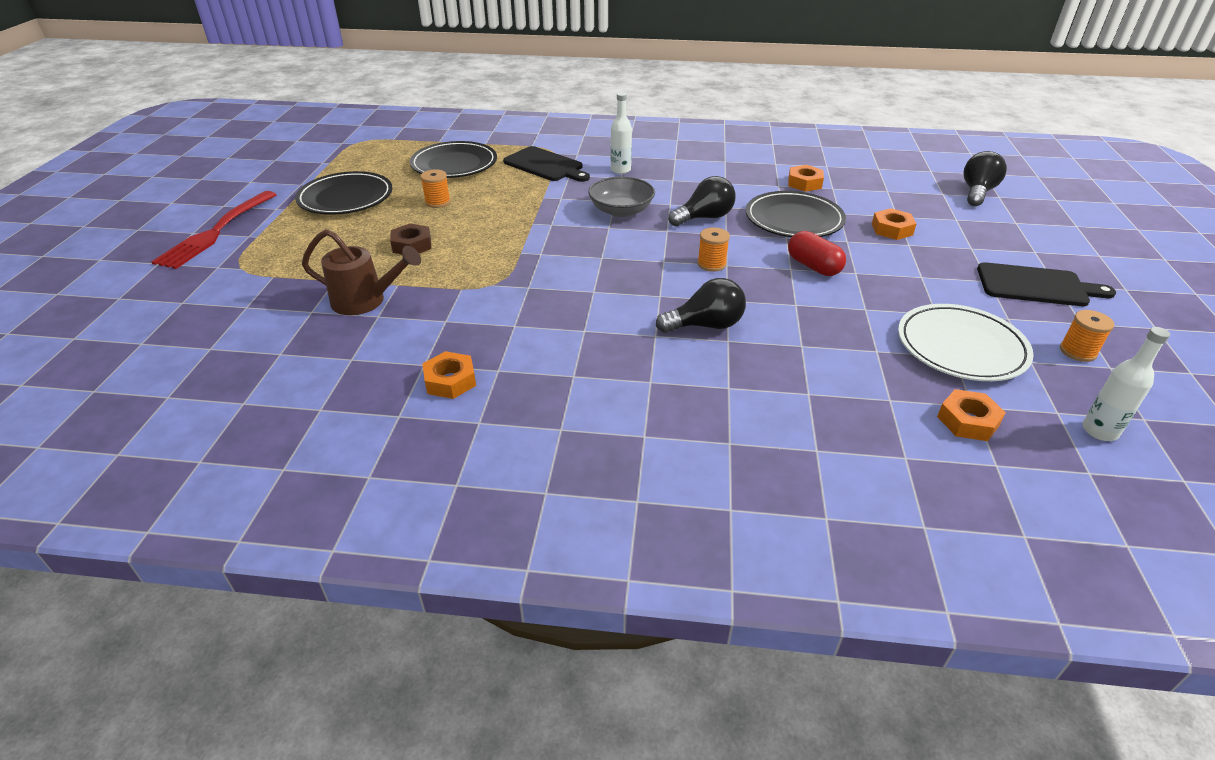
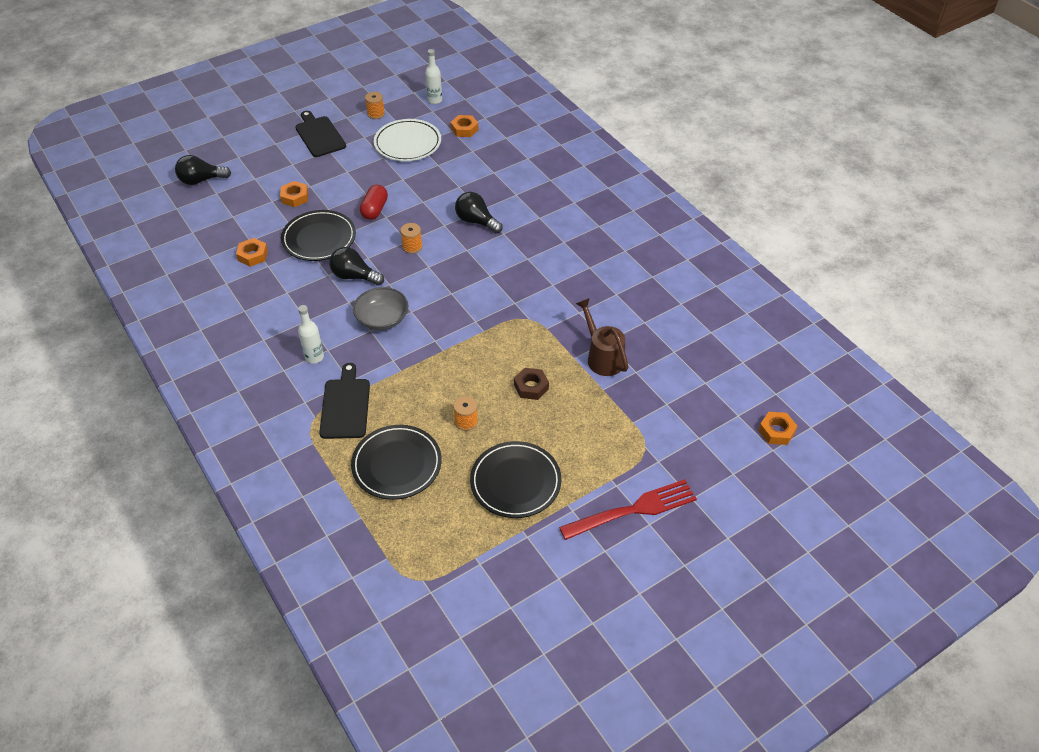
camera: 130 degrees left, 10 degrees up
(450, 381) = (614, 277): orange nut -> orange nut (776, 431)

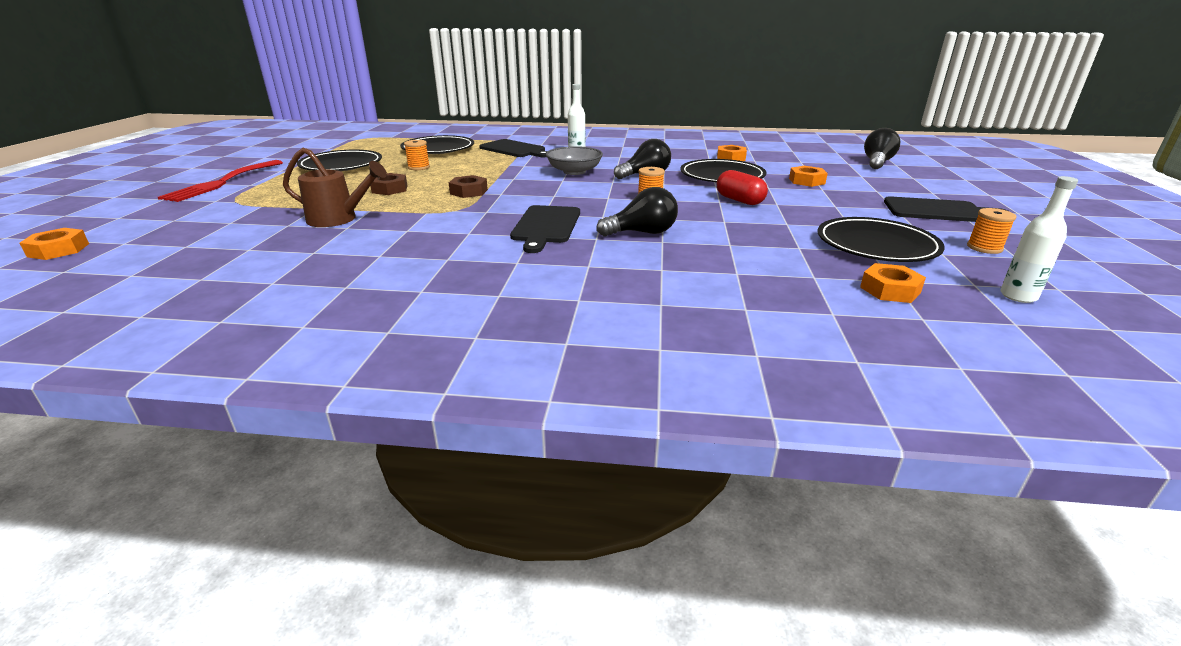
camera: 130 degrees right, 20 degrees down
(407, 143) = (876, 245): white plate -> black plate
(489, 340) = (469, 192): none -> brown nut
(508, 261) = (546, 226): none -> black cutting board

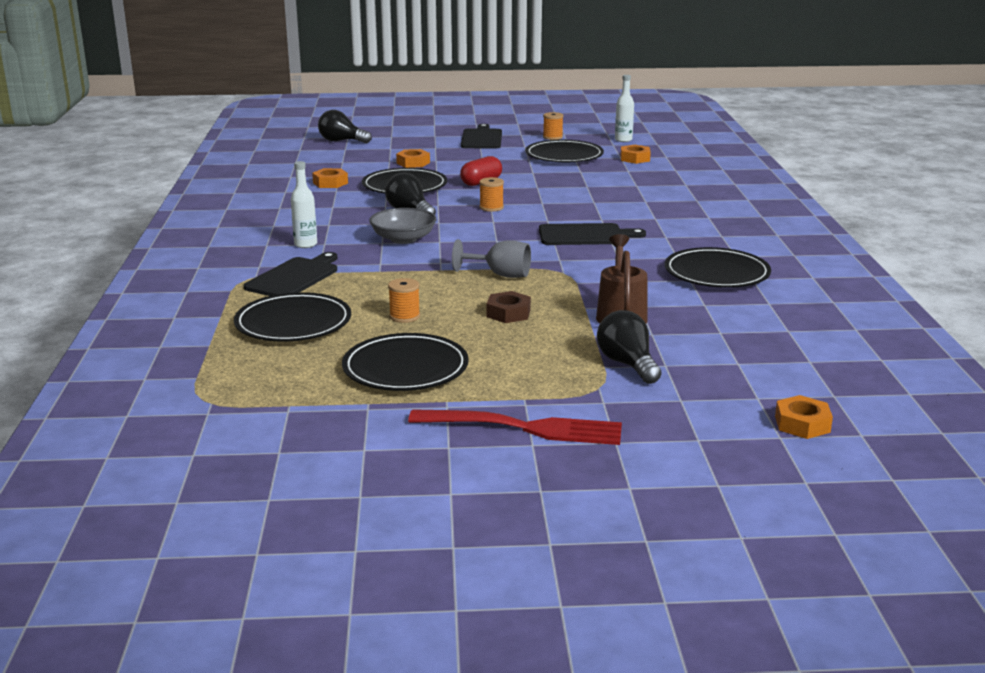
camera: 100 degrees left, 5 degrees down
(380, 270) = (716, 273): none -> black plate
(469, 192) = (500, 275): brown nut -> grey goblet
(642, 233) = (580, 207): black light bulb -> black light bulb (627, 364)

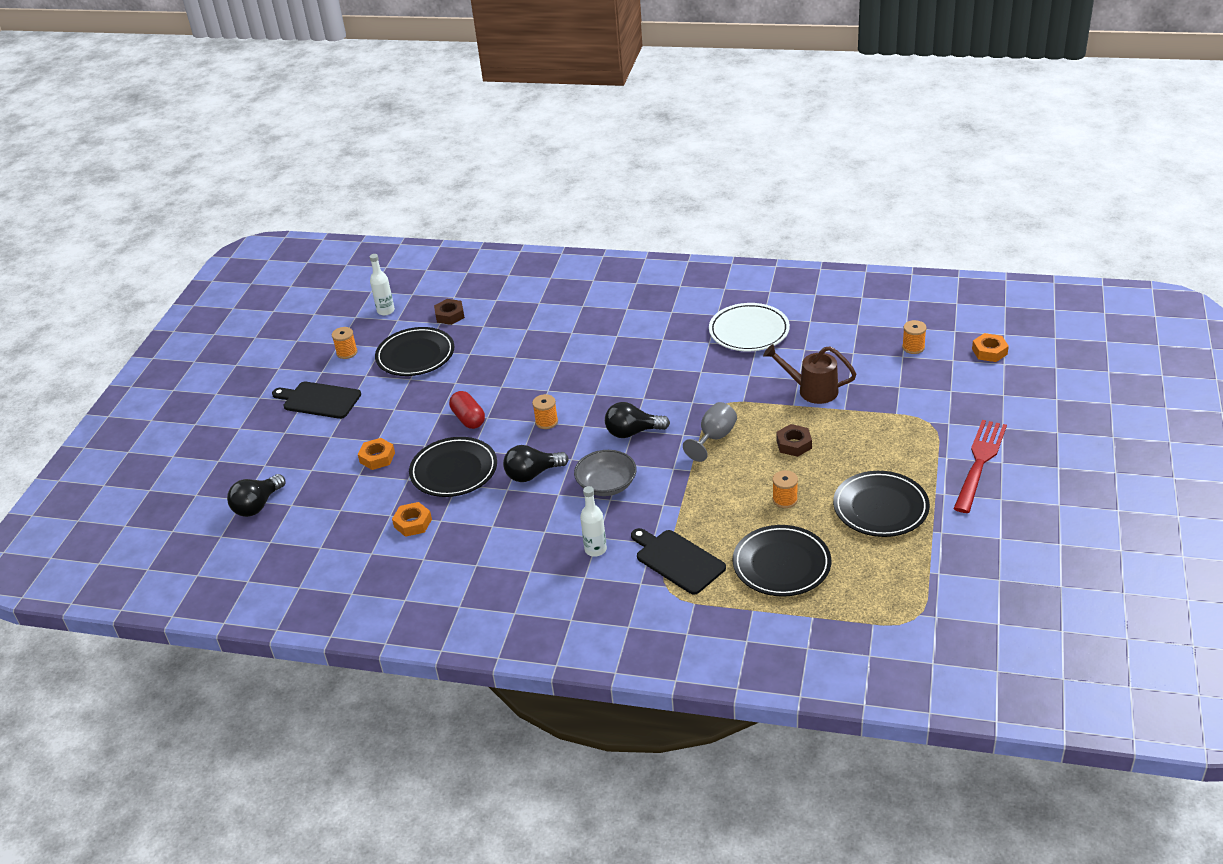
camera: 70 degrees left, 15 degrees up
(585, 235) = (642, 379): black cutting board -> none
(627, 364) = (895, 402): black light bulb -> black light bulb (632, 432)
(635, 158) = (450, 315): orange nut -> brown nut
(716, 273) = (749, 331): black plate -> white plate
(765, 368) = (913, 347): none -> orange spool

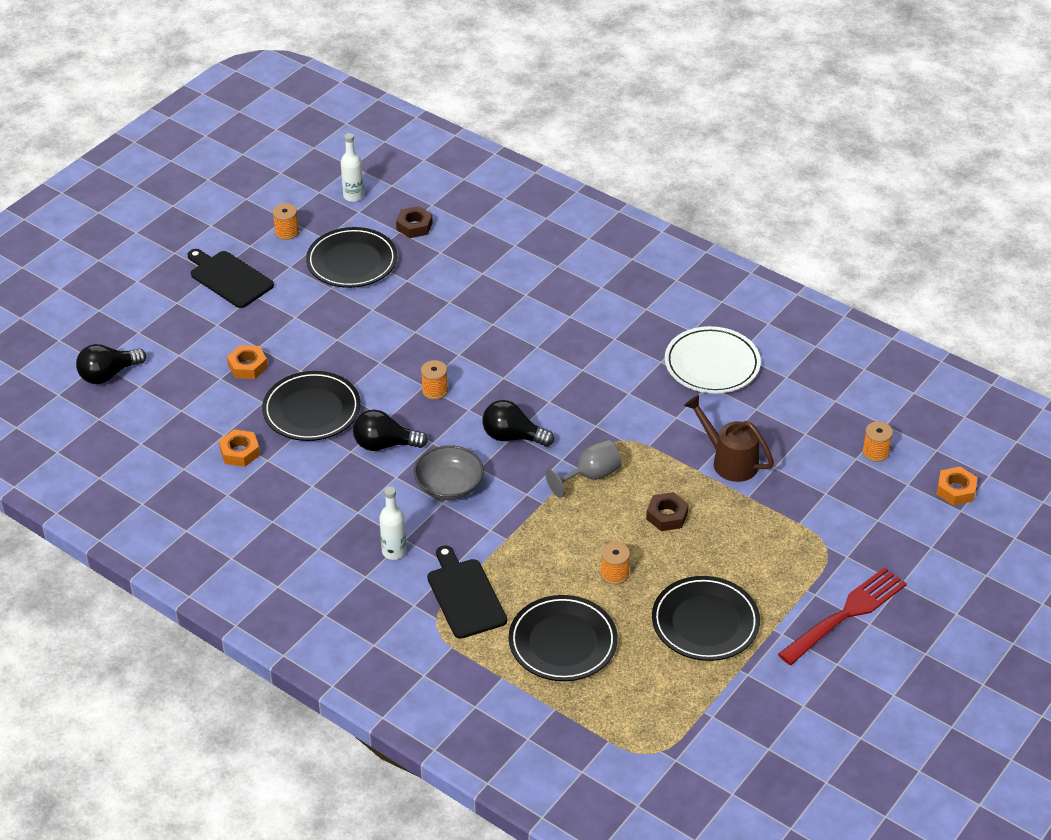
camera: 20 degrees right, 5 degrees up
(468, 419) = (360, 357): red capsule -> none

